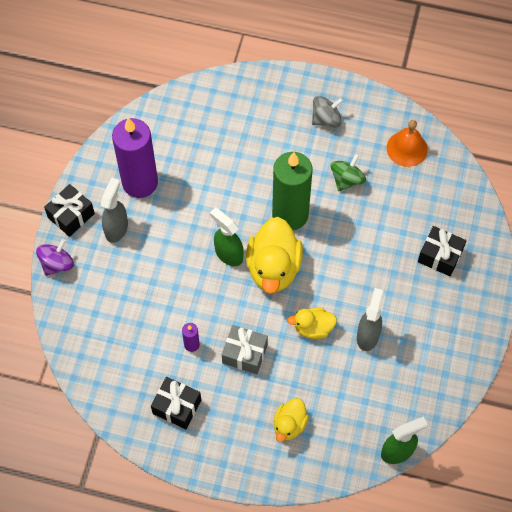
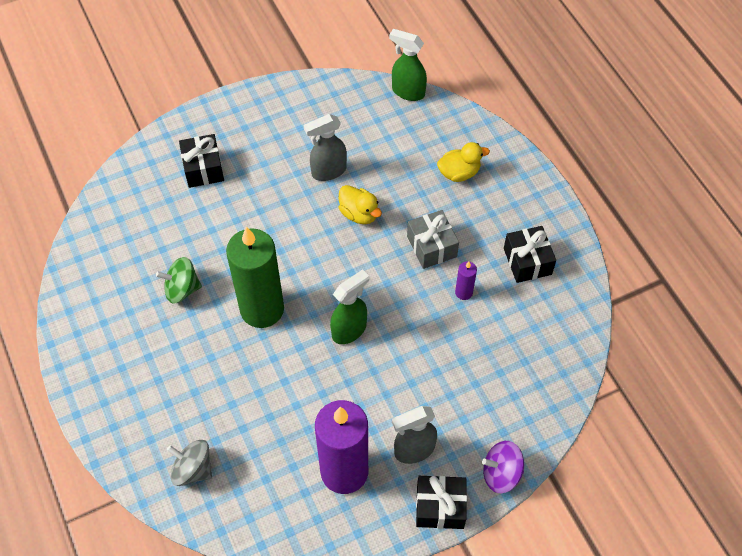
camera: 130 degrees left, 5 degrees down
(228, 254) = (349, 330): green spray bottle -> green spray bottle turned 135 degrees counterclockwise
(273, 268) = (329, 283): yellow duck -> none
(326, 119) = (123, 354): grey spinning top -> grey spinning top (193, 469)
(407, 148) = (104, 263): orange bell -> none

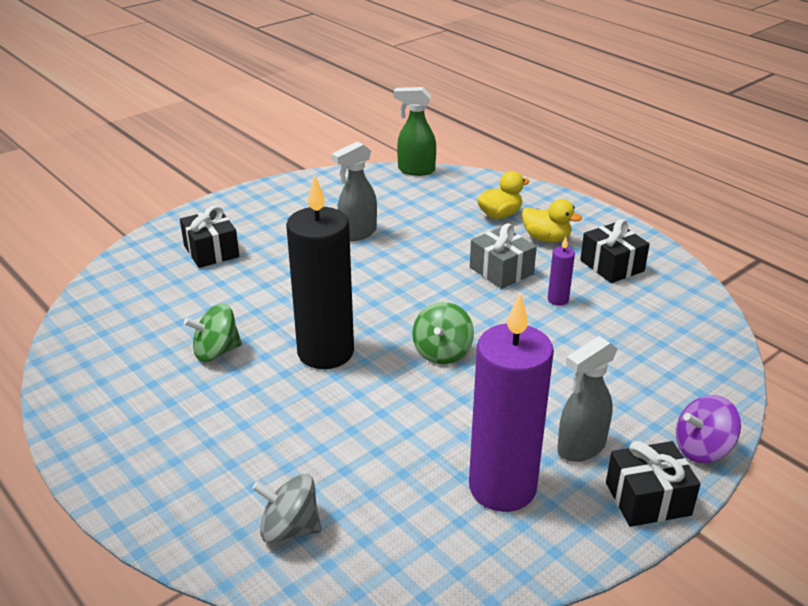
camera: 15 degrees left, 25 degrees down
(262, 309) = (325, 352): green candle -> black candle
(349, 330) = (442, 352): green spray bottle -> green spinning top
(359, 214) = (407, 259): yellow duck -> yellow duck (546, 238)

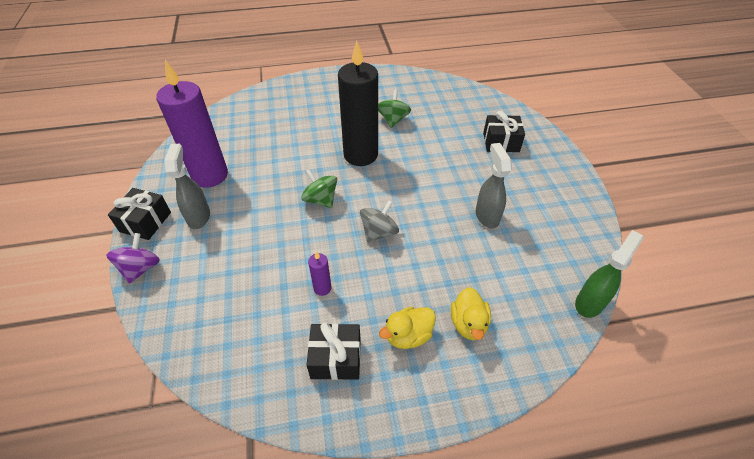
camera: 120 degrees right, 15 degrees up
(289, 528) = (259, 110): grey spinning top -> grey spinning top (379, 232)
(501, 271) = (382, 275): grey gift -> none

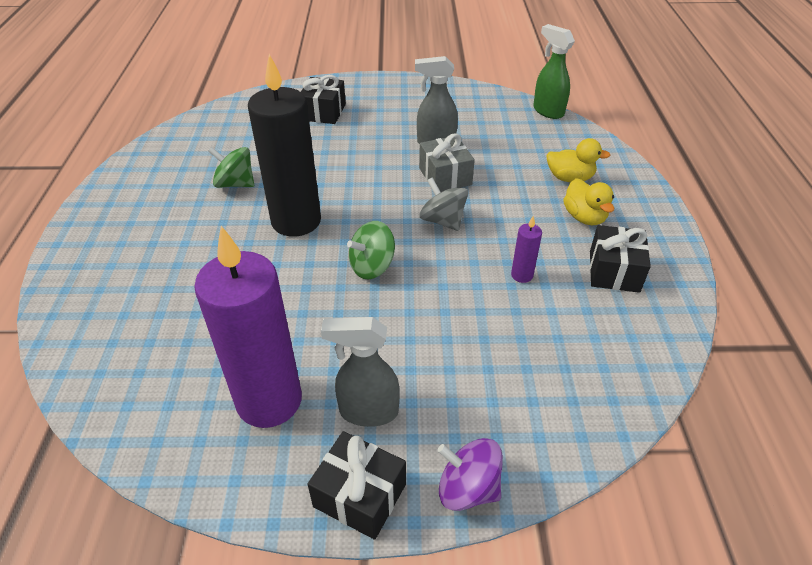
camera: 80 degrees left, 5 degrees down
(438, 228) = (445, 176): none -> grey gift

